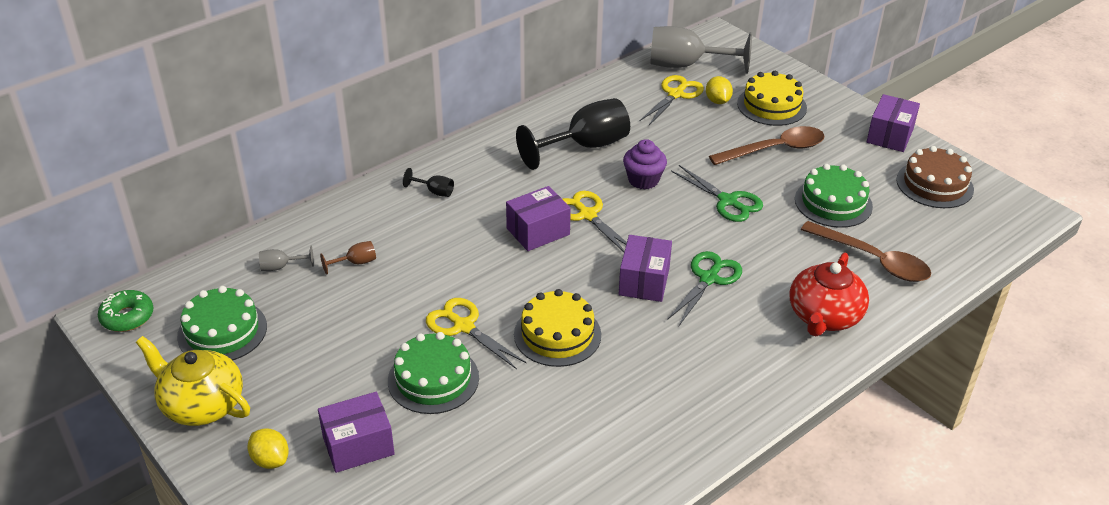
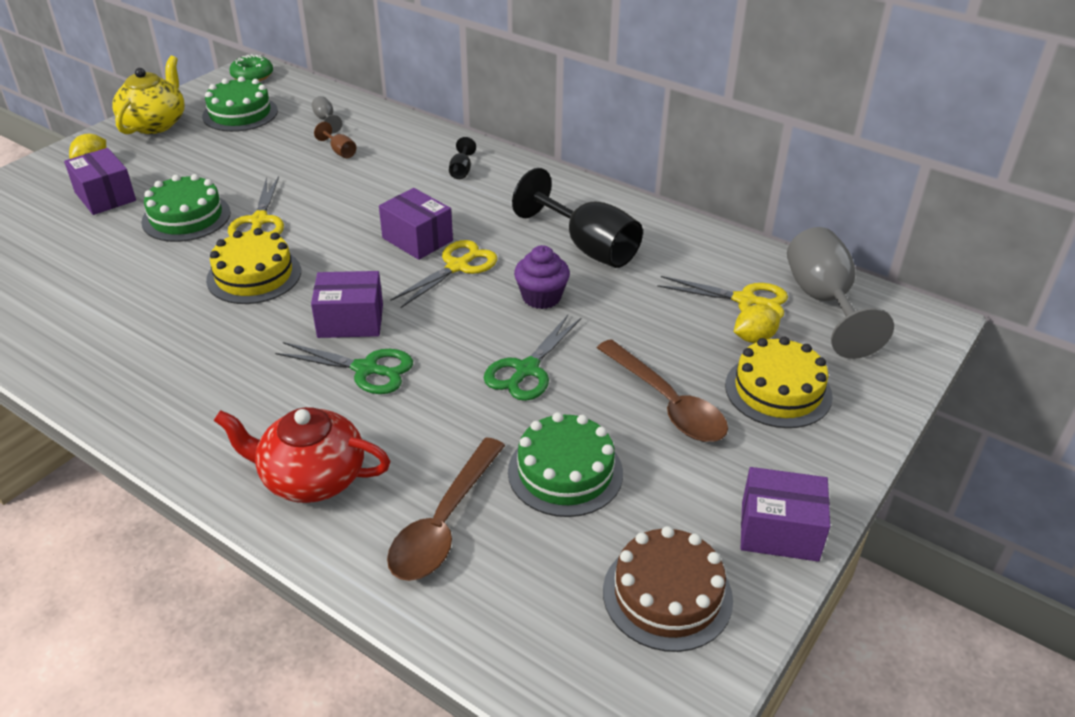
camera: 75 degrees right, 0 degrees up
(464, 327) = (259, 221): yellow scissors -> yellow scissors turned 150 degrees clockwise

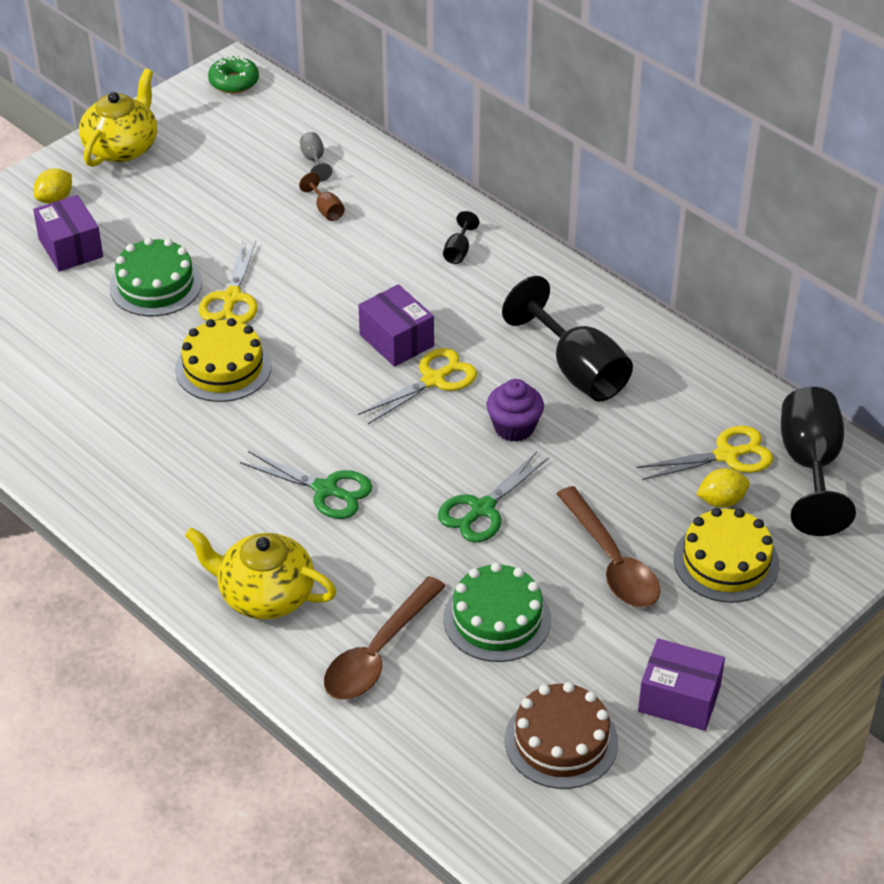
camera: 10 degrees right, 5 degrees up
(240, 113) = (217, 141): green cake -> none
(311, 477) = (264, 595): red teapot -> yellow teapot
(350, 321) = (316, 433): purple box -> none
(744, 300) = (726, 455): yellow scissors -> yellow scissors turned 45 degrees counterclockwise
(823, 301) = (810, 466): grey goblet -> black goblet

